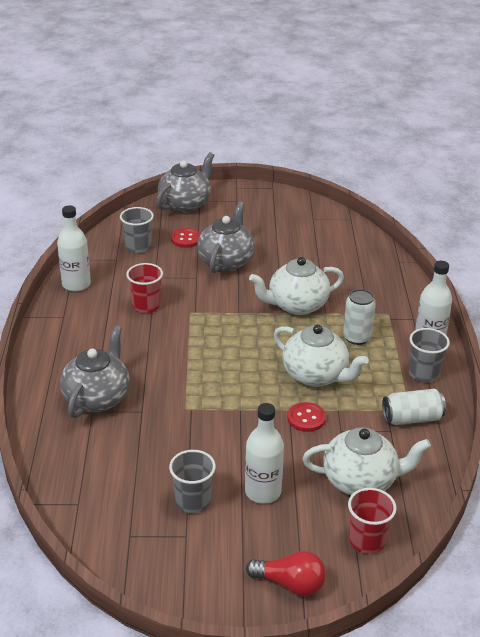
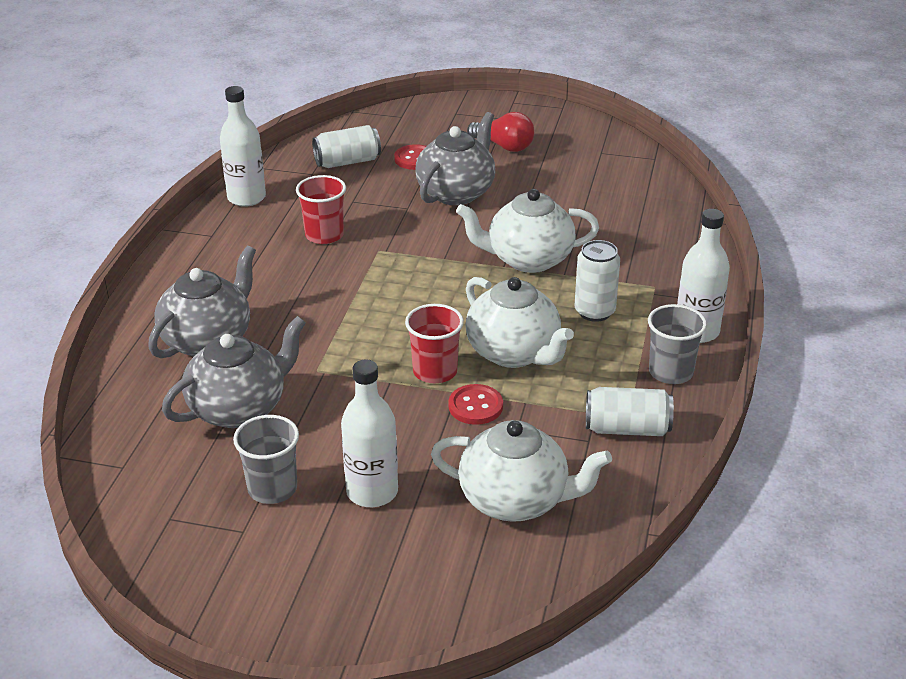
camera: 15 degrees right, 0 degrees up
(138, 247) = (347, 162): grey cup -> white can
(185, 204) = (434, 116): grey teapot -> grey teapot (239, 408)
(290, 584) = (355, 619): red light bulb -> red light bulb (504, 146)
(367, 541) = (489, 581): red cup -> red cup (435, 371)

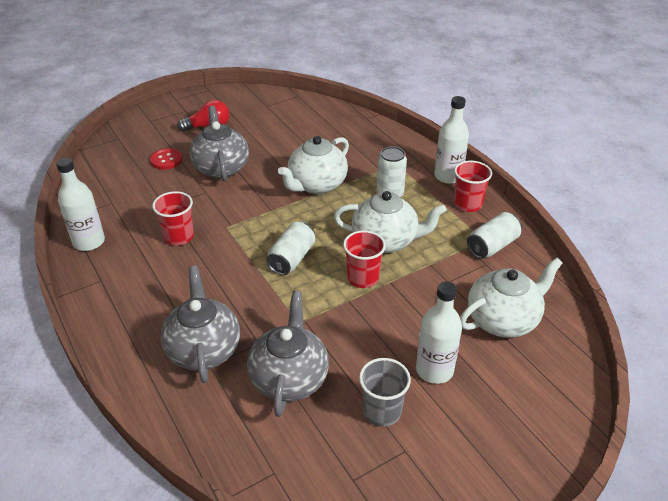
camera: 45 degrees left, 5 degrees up
(347, 162) = (125, 183): white can -> white can (292, 258)
(475, 406) = (411, 283): red button -> none
(670, 372) = (467, 204): grey cup -> red cup

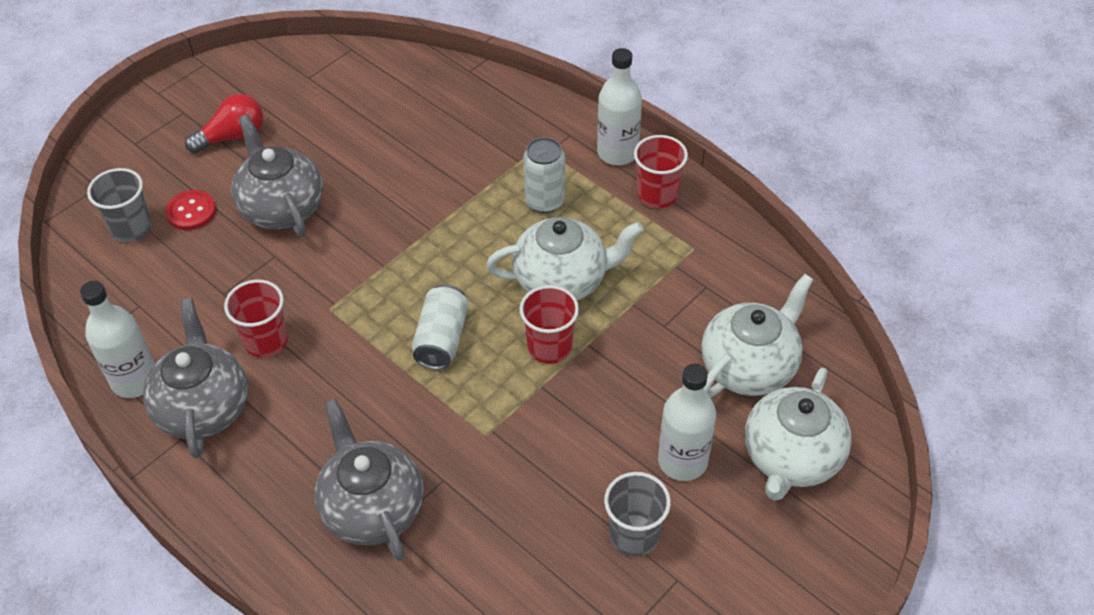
camera: 15 degrees left, 10 degrees up
(127, 162) = (131, 228): none -> grey cup
(289, 378) = (501, 520): grey teapot -> grey teapot (203, 407)
(316, 185) = (434, 207): white teapot -> white teapot (791, 458)
(492, 246) = (708, 256): white can -> none

